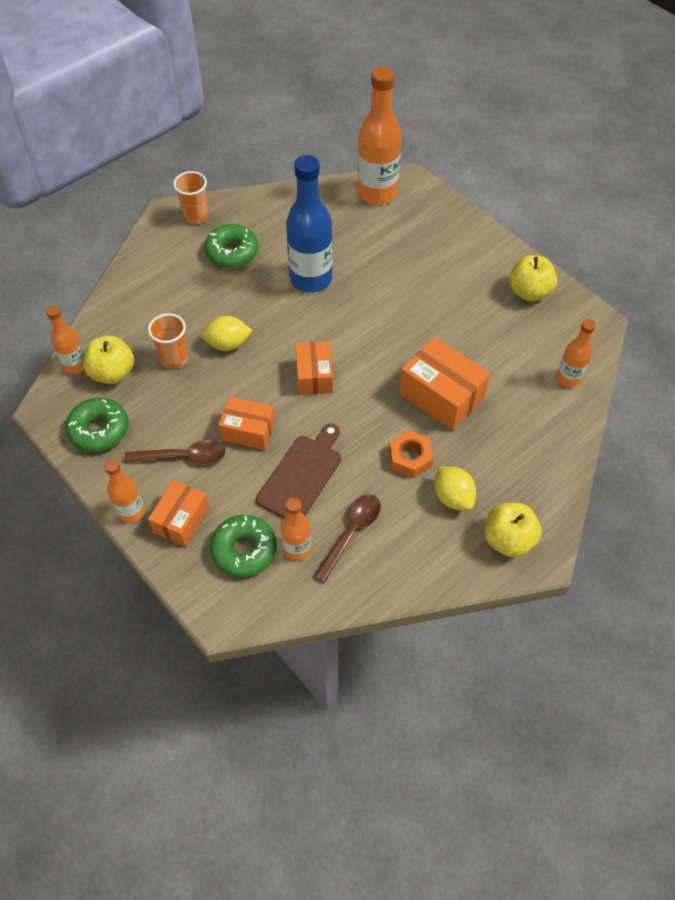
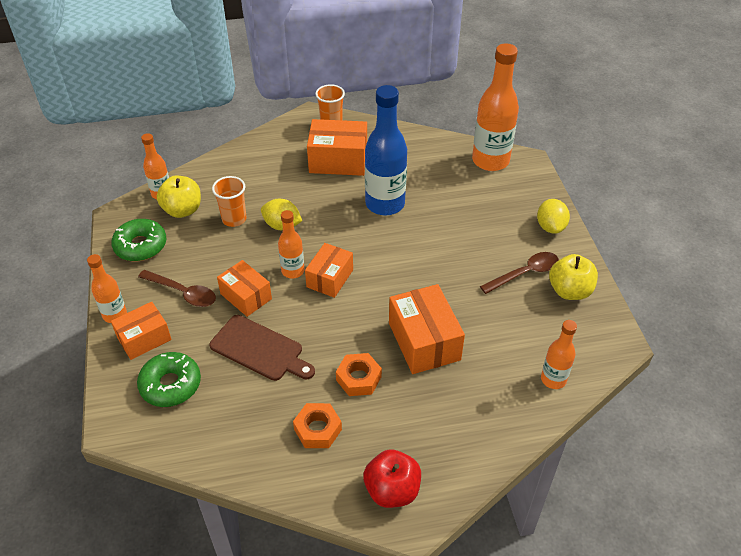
camera: 30 degrees right, 10 degrees down
(232, 252) = (338, 160): green donut -> orange box
(297, 548) = (211, 405): orange bottle -> orange bottle (293, 271)
(301, 475) = (260, 349): brown cutting board -> brown cutting board turned 60 degrees clockwise
(351, 533) = (263, 415): brown spoon -> brown spoon (525, 273)
(409, 521) = (318, 429): none -> orange nut
(453, 497) = (370, 429): yellow lemon -> yellow lemon (550, 227)
(508, 539) = (392, 490): yellow apple -> red apple

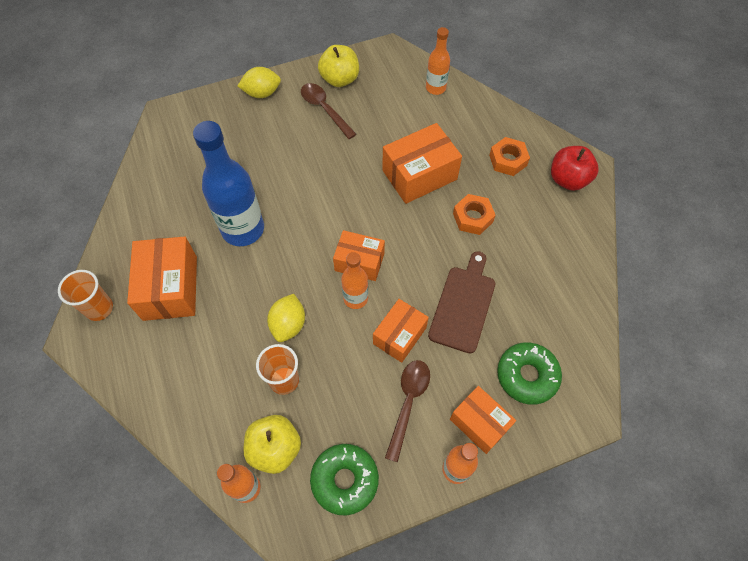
camera: 100 degrees left, 15 degrees up
(318, 429) = (533, 239): orange nut -> orange nut (508, 160)
(490, 161) = (166, 143): orange bottle -> none

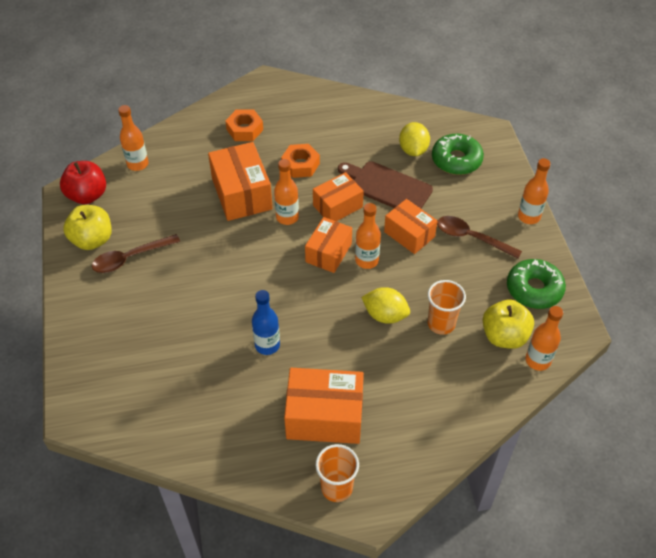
camera: 80 degrees left, 10 degrees down
(243, 229) = (267, 345): blue bottle -> blue bottle, size x0.54
(262, 93) = (83, 313): yellow lemon -> yellow lemon (413, 150)
(398, 218) = (287, 217): none -> orange bottle
(479, 423) = (492, 196): orange box -> orange box (337, 206)
(568, 179) = (278, 96): red apple -> red apple (87, 195)

